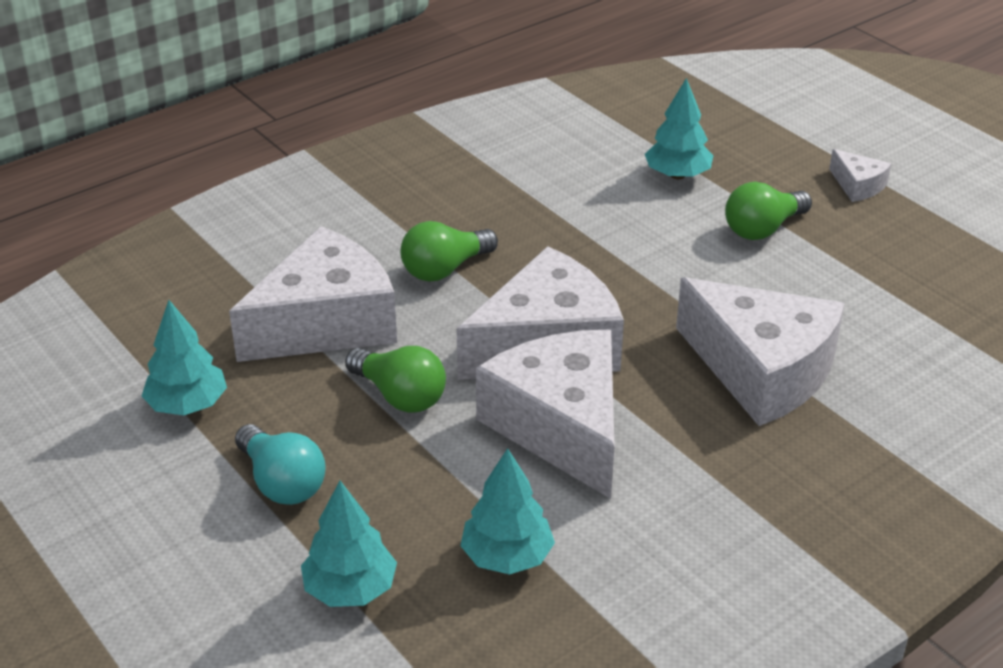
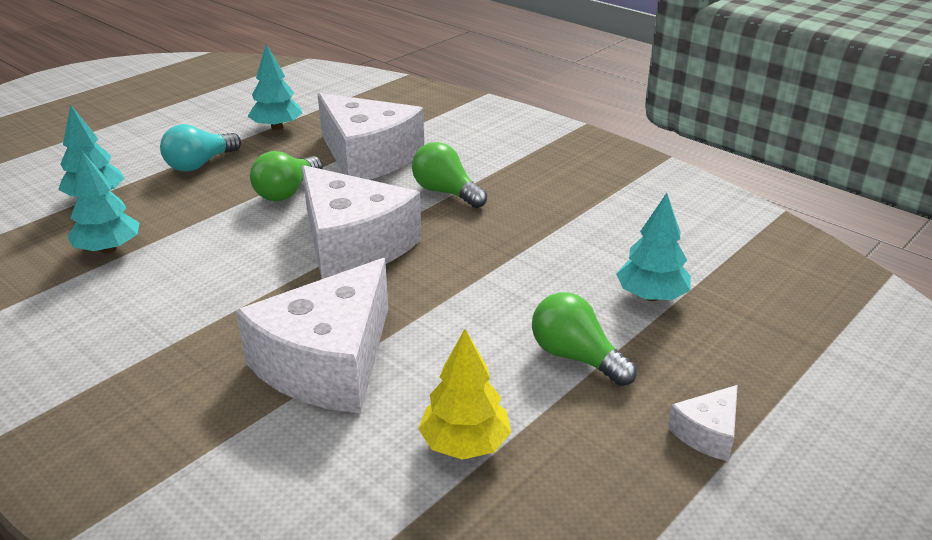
camera: 80 degrees right, 5 degrees down
(561, 426) = (249, 259): white cheese -> none
(873, 300) = (464, 444): none -> yellow tree

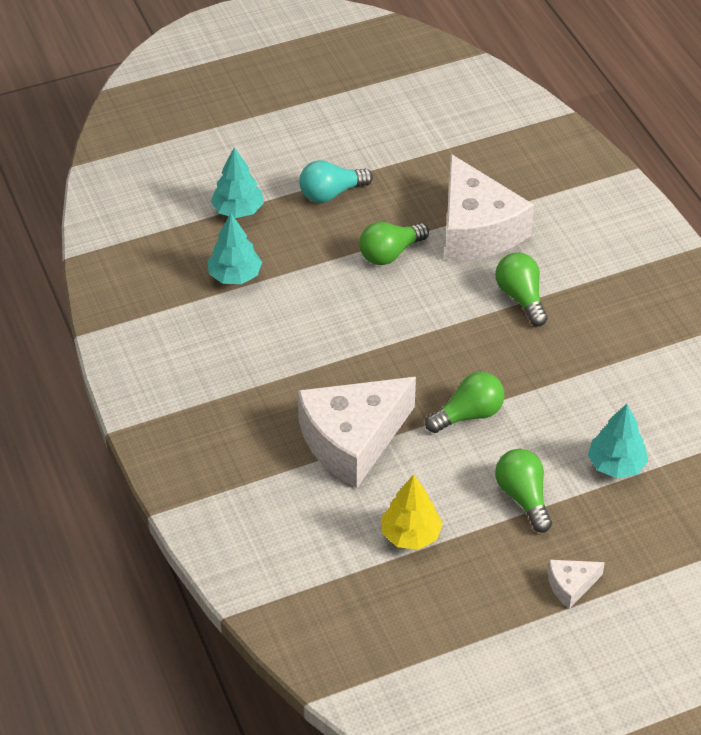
camera: 25 degrees right, 15 degrees up
(277, 127) = (414, 161): turquoise tree -> none
(353, 245) = (417, 334): white cheese -> none
(456, 298) = (468, 414): none -> green light bulb

